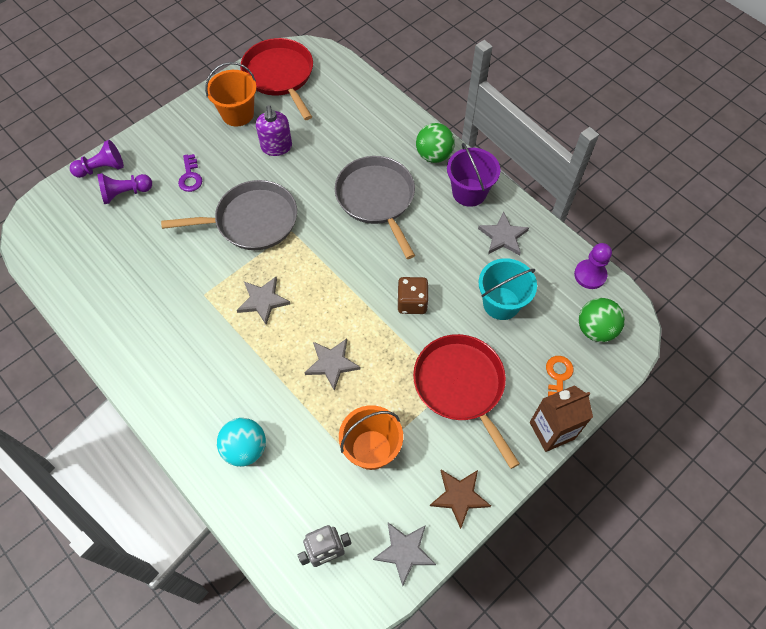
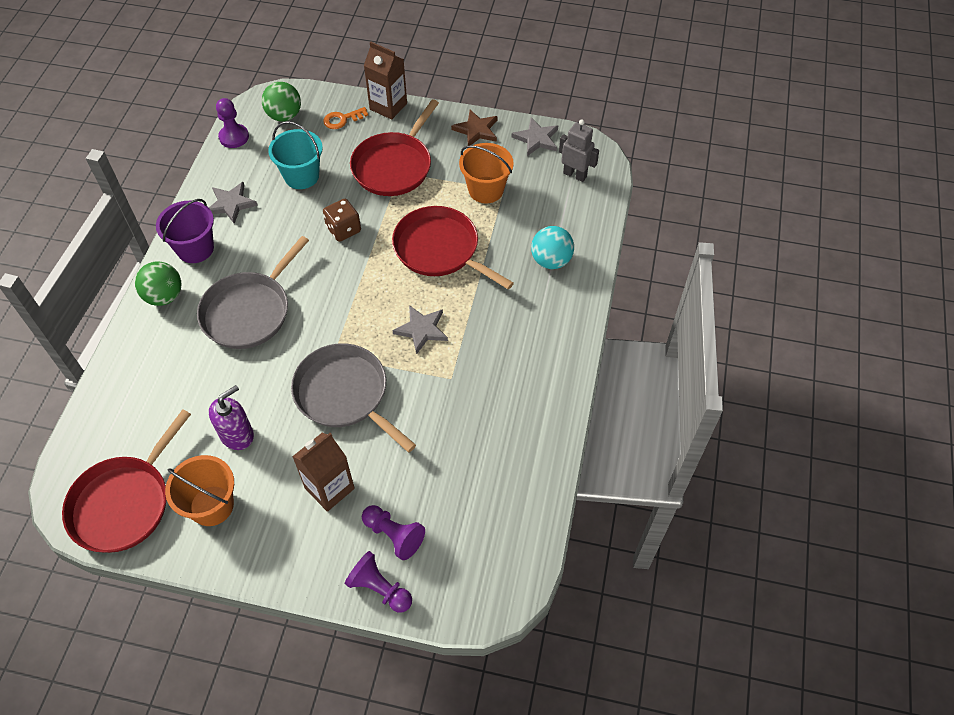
camera: 125 degrees left, 5 degrees down
(190, 176) = (329, 488): purple key -> brown carton
(332, 364) = (440, 249): grey star -> red pan

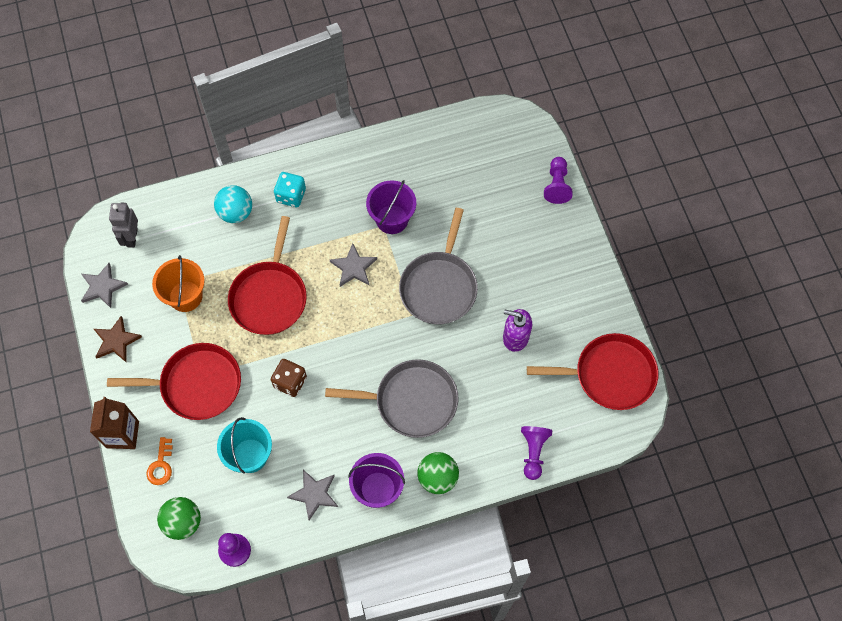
camera: 120 degrees left, 10 degrees up
(212, 505) = (574, 317): orange bucket -> none
(329, 488) = (513, 253): brown carton -> none
(342, 119) = (161, 465): orange key -> orange key turned 60 degrees clockwise
(393, 535) = (519, 197): purple pawn -> purple pawn (533, 452)
(453, 390) = (392, 219): none -> purple bucket
(541, 313) = (291, 195): none -> turquoise dice

